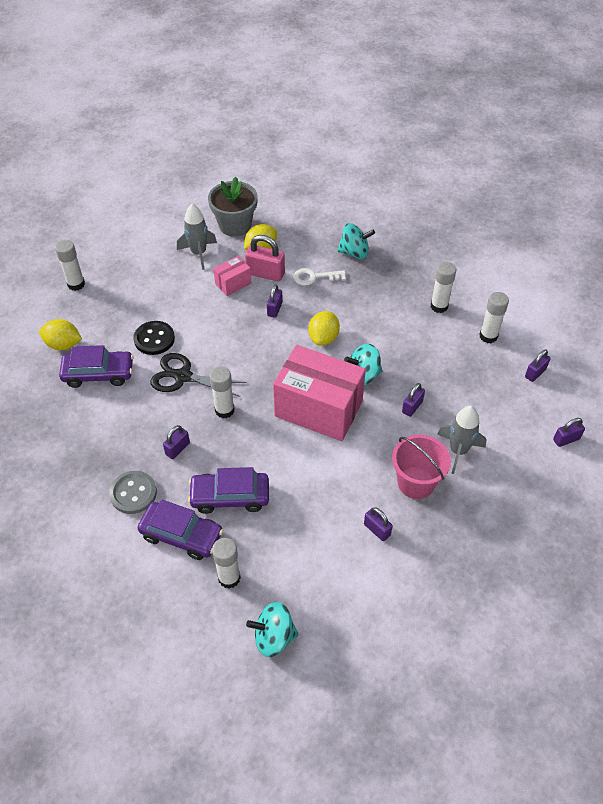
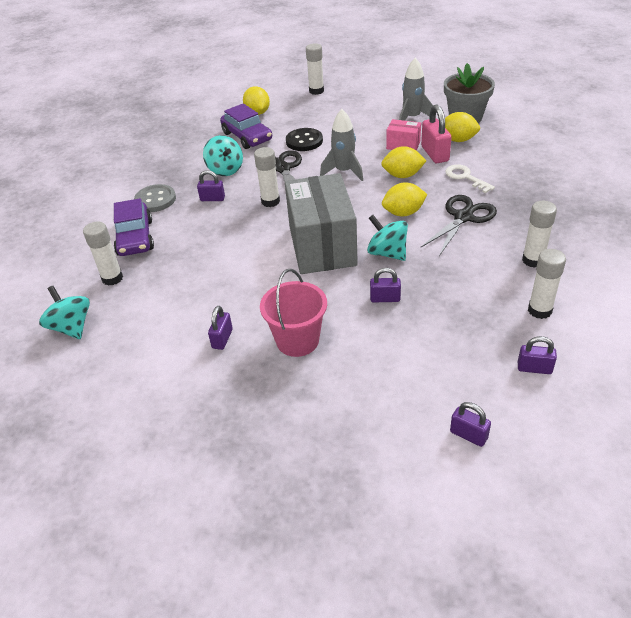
camera: 60 degrees right, 10 degrees down
(230, 497) = (189, 243): purple car -> none
(274, 309) = (402, 175): purple padlock -> yellow lemon
(318, 409) = (322, 246): pink box -> grey box
(354, 252) = (526, 183): turquoise spinning top -> turquoise spinning top (225, 170)
(361, 309) = (463, 217): none -> black scissors
(458, 451) = (364, 353): grey rocket -> grey rocket (344, 172)

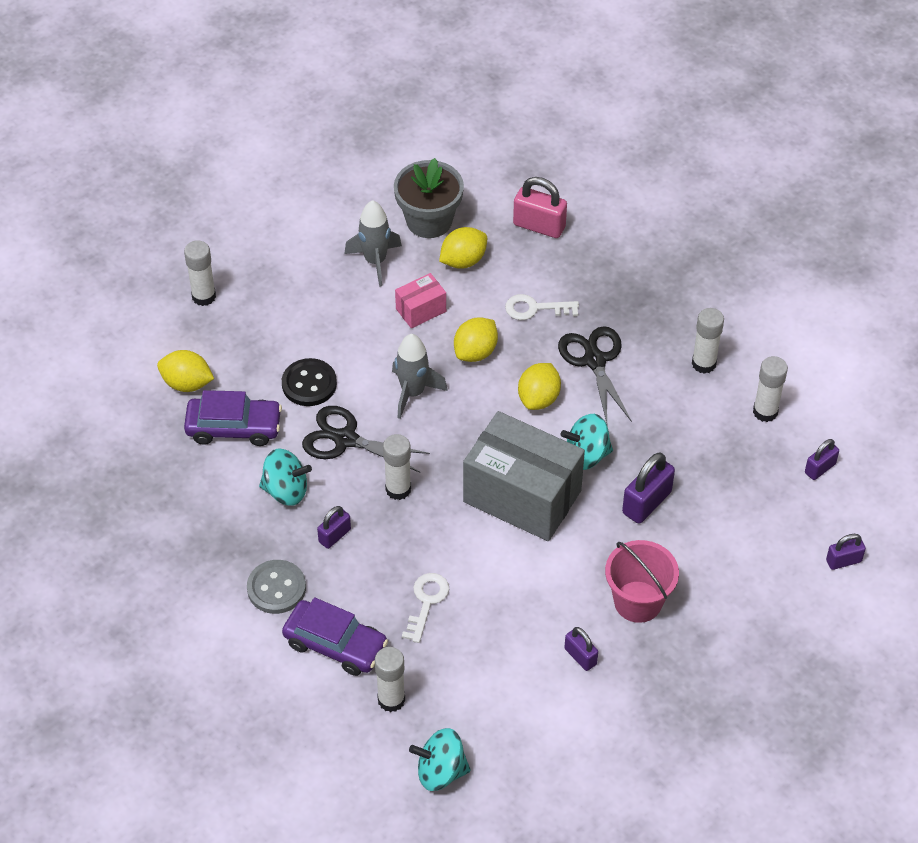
camera: 55 degrees left, 10 degrees up
(199, 253) = (426, 602): none -> white key
(385, 298) = (646, 502): purple padlock -> purple padlock, size x1.64
(435, 154) = (467, 298): pink padlock -> pink padlock (539, 226)

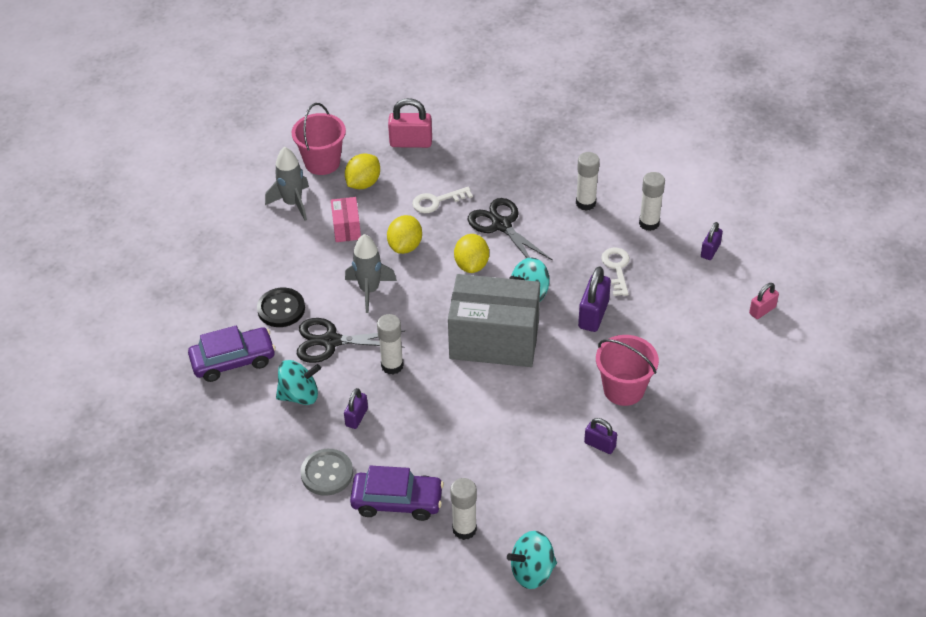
camera: 20 degrees left, 5 degrees down
(187, 383) = (178, 339): yellow lemon -> none
(204, 296) = (162, 269): white glue stick -> none
(421, 310) = (347, 228): pink box -> pink box turned 45 degrees counterclockwise
(426, 602) = (456, 444): white key -> white key (617, 268)
(429, 221) = (322, 162): grey flower pot -> pink bucket
(843, 561) = (762, 310): purple padlock -> pink padlock

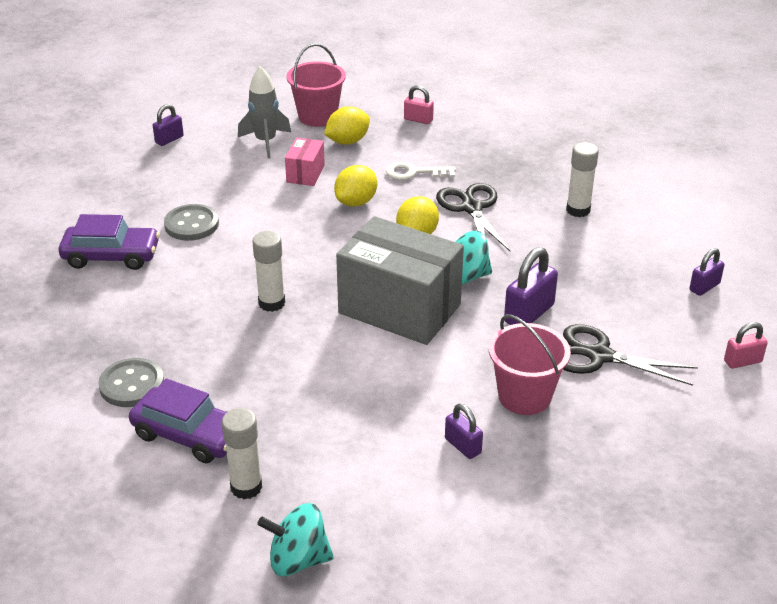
camera: 20 degrees right, 10 degrees down
(281, 309) = (191, 224): black button -> grey button
(299, 395) = (155, 304): turquoise spinning top -> none
(331, 341) = (222, 265): black scissors -> black scissors (599, 356)
(356, 417) = (201, 340): purple padlock -> purple padlock (169, 139)
(369, 290) = (293, 231): grey rocket -> none
(411, 142) = (418, 120): pink padlock -> pink padlock, size x0.61
(617, 268) = (581, 277): white key -> none
(649, 223) = (642, 244): white glue stick -> none

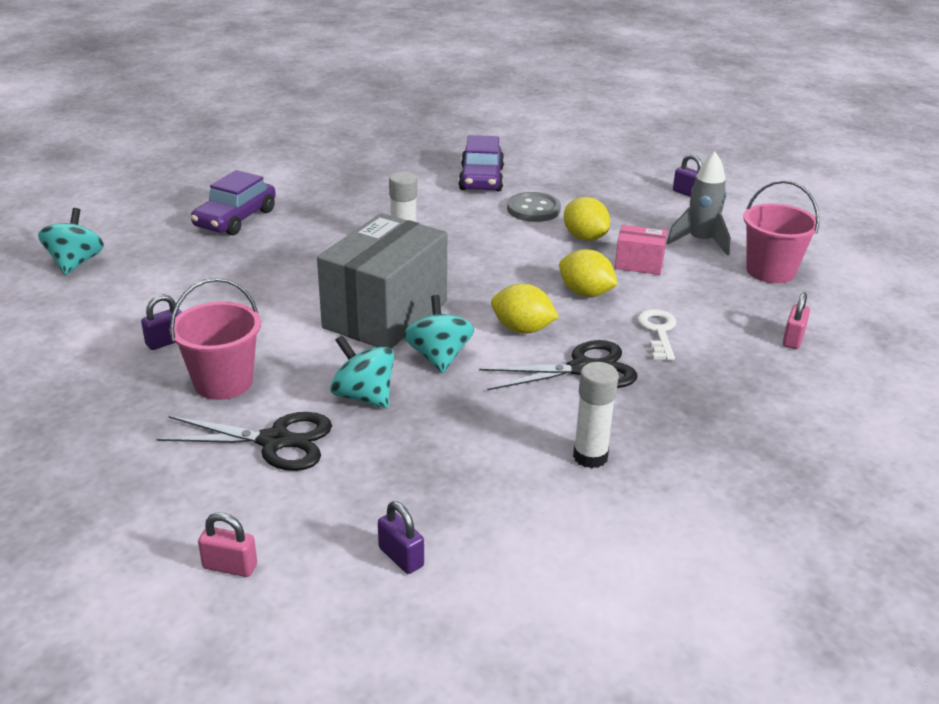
camera: 90 degrees right, 5 degrees down
(132, 385) = (304, 195): grey button -> none
(246, 487) = (165, 242): white glue stick -> none
(347, 141) = (718, 289): yellow lemon -> yellow lemon (584, 237)
(529, 314) = (364, 396): purple padlock -> turquoise spinning top
(599, 356) = (275, 441): black scissors -> black scissors turned 75 degrees clockwise
(742, 361) = (230, 566): pink padlock -> pink padlock turned 60 degrees counterclockwise

